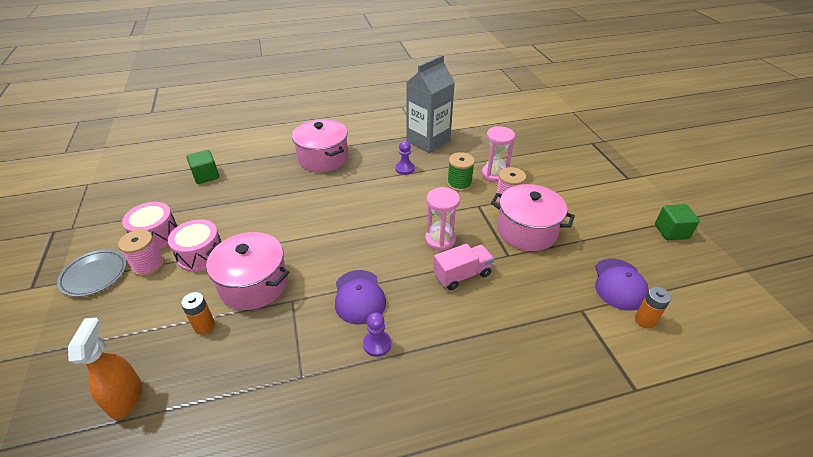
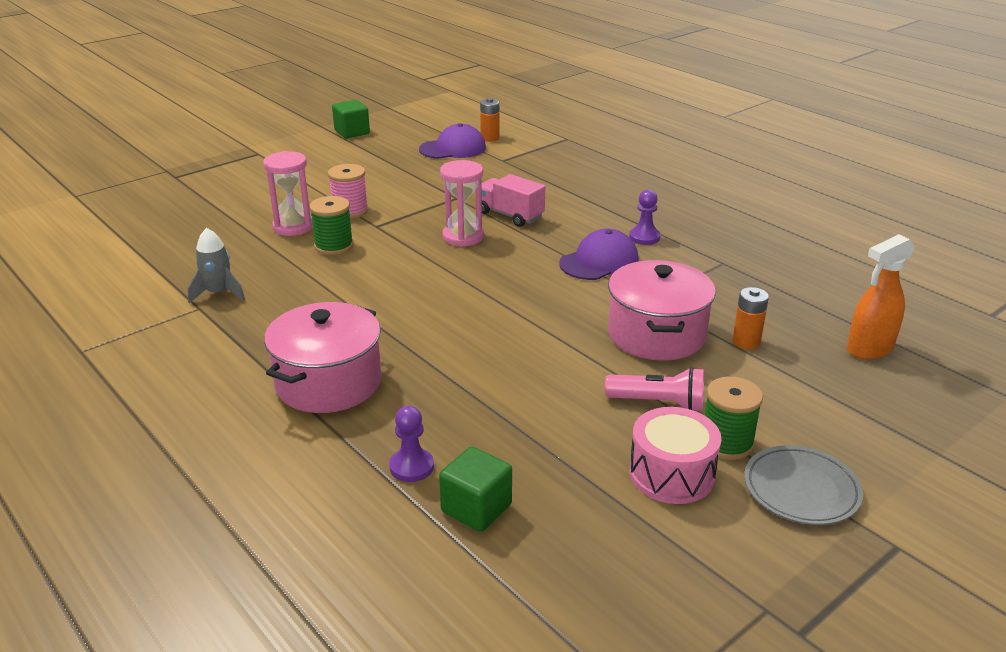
camera: 115 degrees left, 10 degrees down
(148, 265) = (726, 443): pink spool -> green spool
(201, 255) = (658, 403): pink drum -> pink flashlight
(405, 169) = (318, 294): purple pawn -> purple pawn (411, 467)
(428, 141) = (218, 293): grey carton -> grey rocket
(527, 231) = (405, 194): pink pot -> none

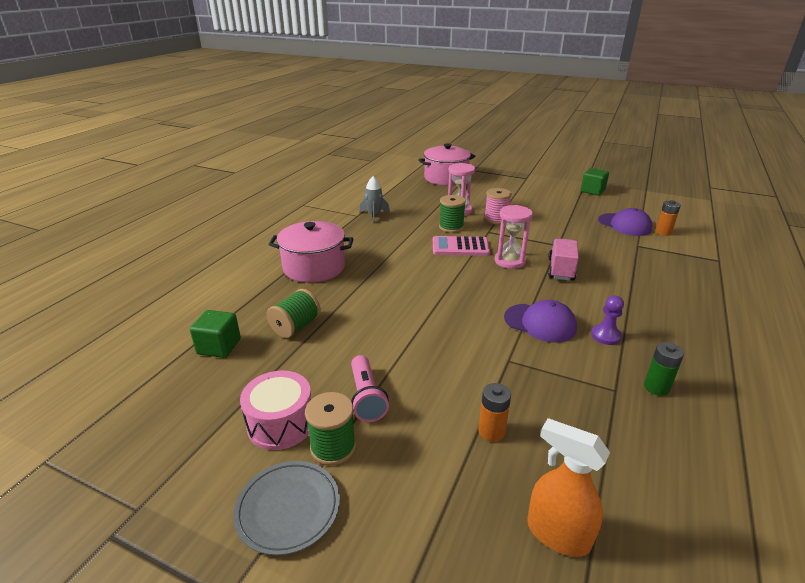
camera: 65 degrees right, 0 degrees up
(395, 256) = (460, 247): none -> pink calculator
(411, 467) = (250, 314): purple pawn -> none
(478, 428) = (296, 326): none -> green spool
(656, 334) = (460, 376): pink pot -> pink pot (446, 178)
(729, 244) = (656, 387): none -> green battery

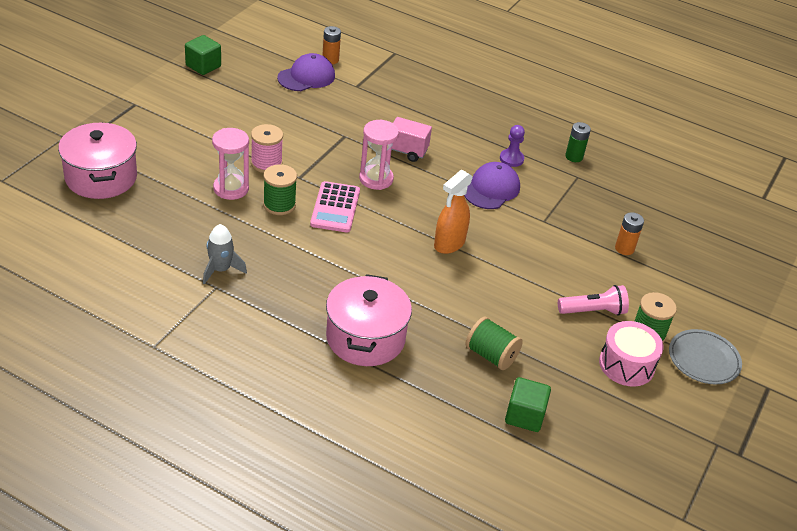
camera: 90 degrees left, 10 degrees up
(557, 534) = (701, 240): orange spray bottle -> orange spray bottle (449, 244)

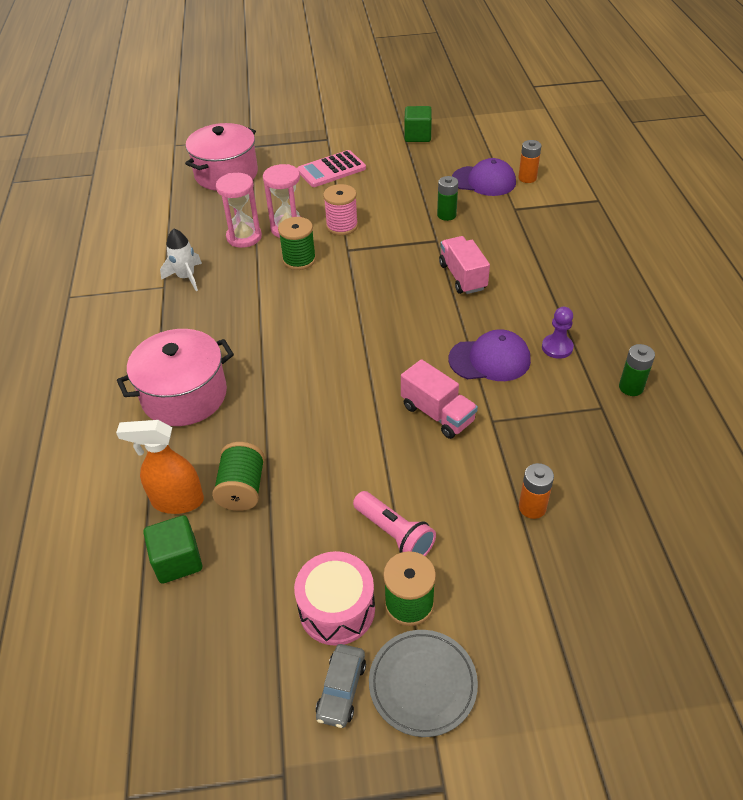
camera: 60 degrees right, 5 degrees up
(221, 270) = (186, 277): grey rocket -> white rocket
(322, 115) = (446, 215): none -> green battery
(335, 208) = (334, 288): pink calculator -> pink calculator (331, 170)
(376, 179) = (403, 287): pink hourglass -> pink hourglass (244, 237)
(449, 244) = (371, 376): orange spray bottle -> orange spray bottle (177, 501)
(514, 237) = (437, 414): none -> pink truck
(682, 393) = (341, 689): none -> grey car

